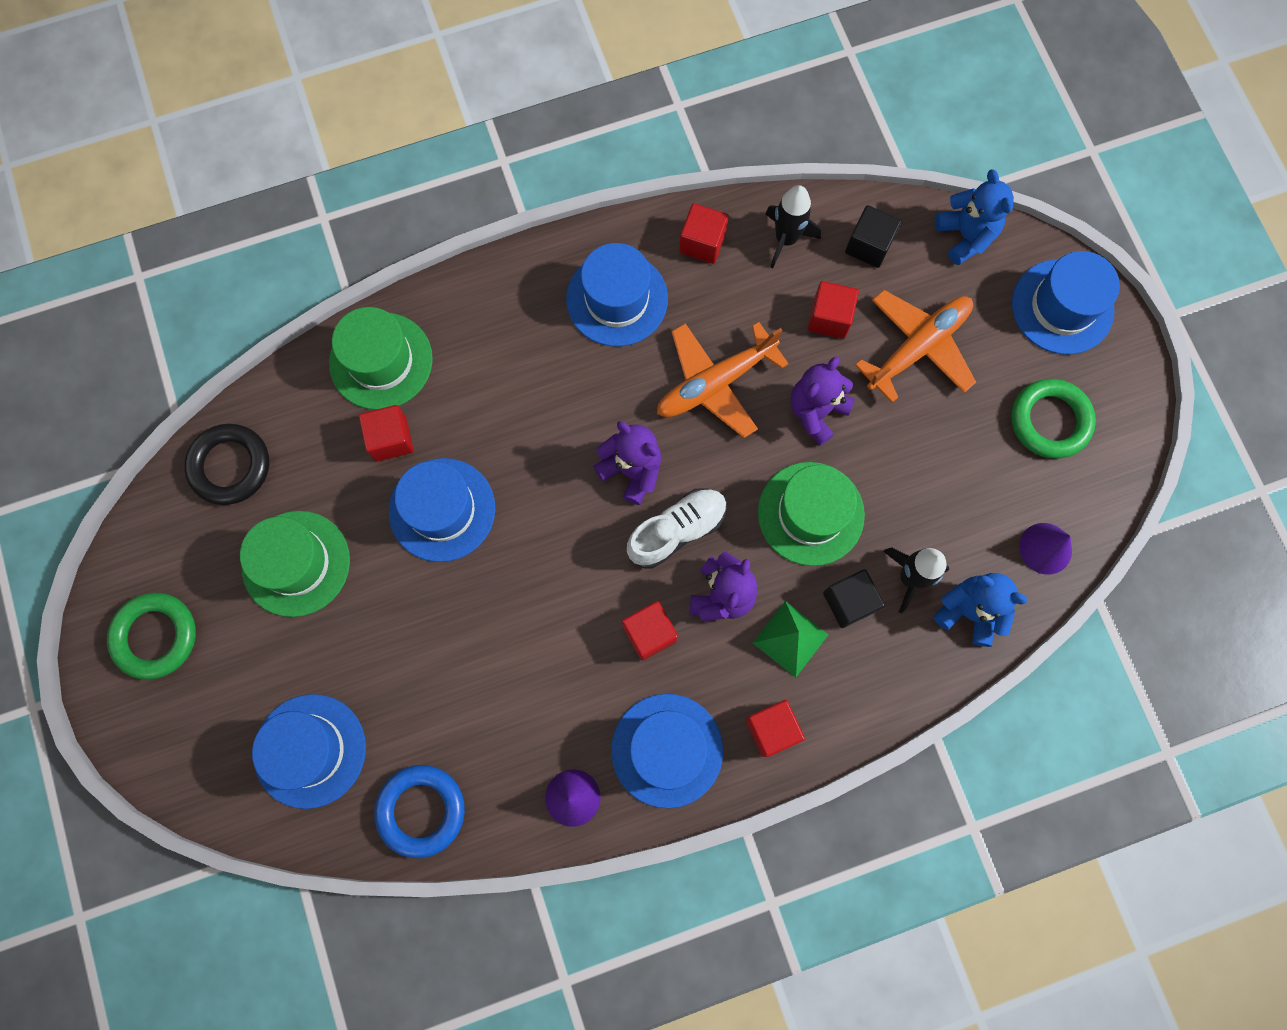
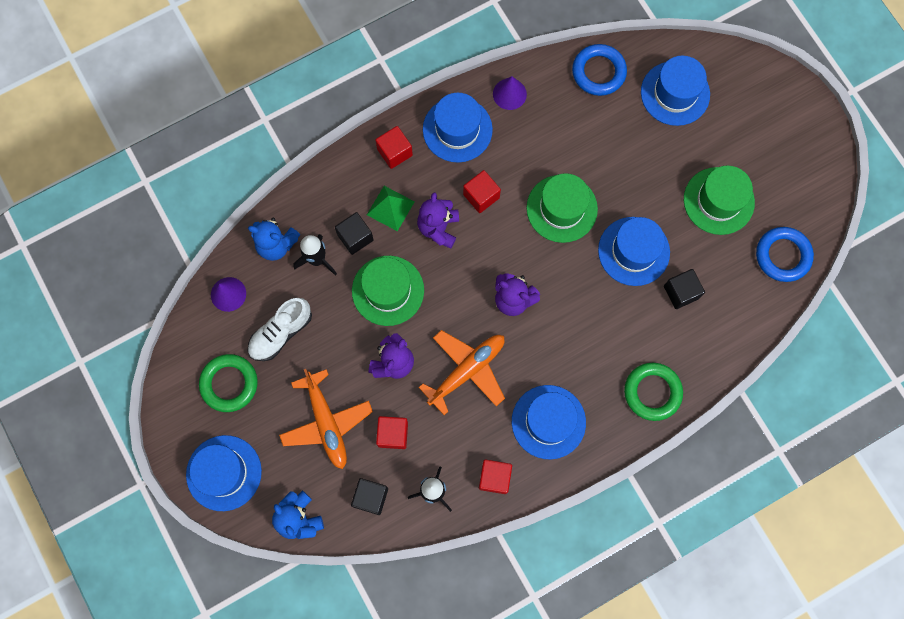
camera: 170 degrees right, 0 degrees up
(155, 636) = (792, 142): green ring -> green ring (652, 392)
(230, 466) = (782, 255): black ring -> blue ring
(381, 361) = (703, 346): green hat -> green hat (561, 208)
(391, 439) = (681, 292): red cube -> black cube
(677, 530) = (475, 264): white shoe -> white shoe (281, 333)
(918, 347) = (326, 422): orange plane -> orange plane turned 60 degrees counterclockwise

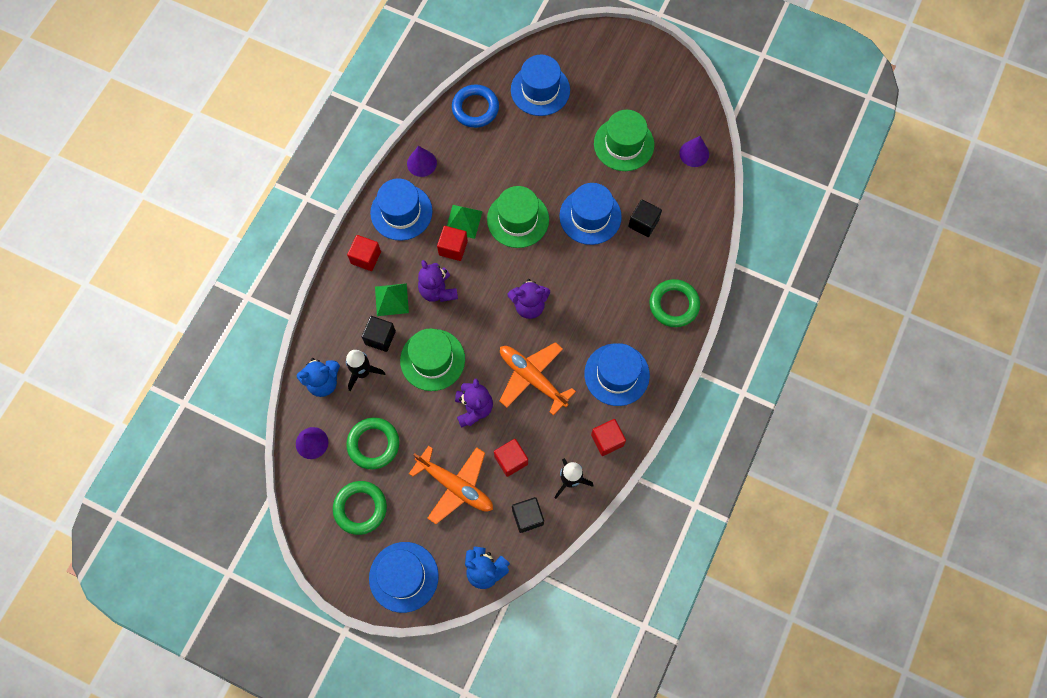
camera: 35 degrees left, 5 degrees down
(281, 333) = (373, 444): white shoe -> green ring
(467, 370) = (532, 378): orange plane -> orange plane turned 60 degrees counterclockwise
(509, 176) = (463, 221): none -> green pyramid
(782, 255) = (694, 153): blue ring -> purple cone

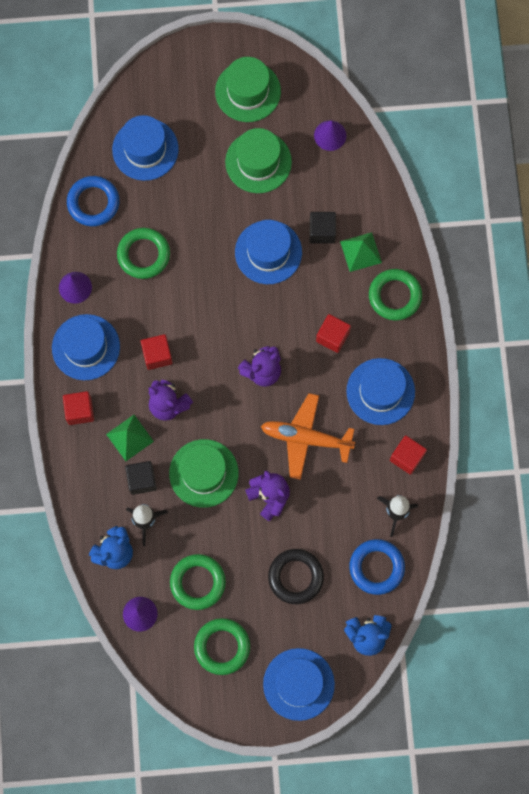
camera: 30 degrees left, 5 degrees up
(455, 486) = (295, 577): orange plane -> black ring
(463, 221) = (151, 323): green pyramid -> green pyramid (360, 252)
(490, 167) = (143, 255): none -> green ring
(511, 460) = (331, 525): red cube -> red cube (332, 337)
(518, 219) = (202, 293): green hat -> green hat (248, 91)
(527, 517) = (376, 567): black cube -> blue ring

